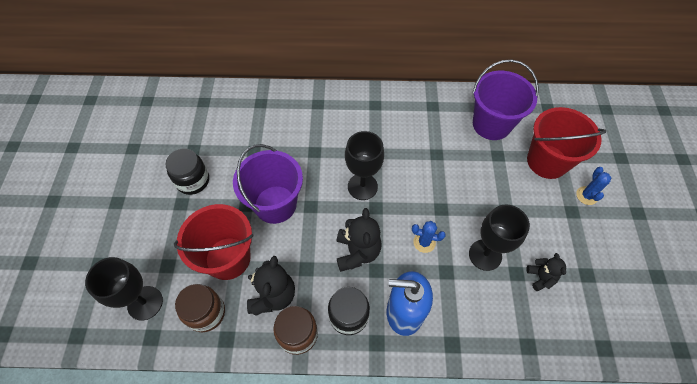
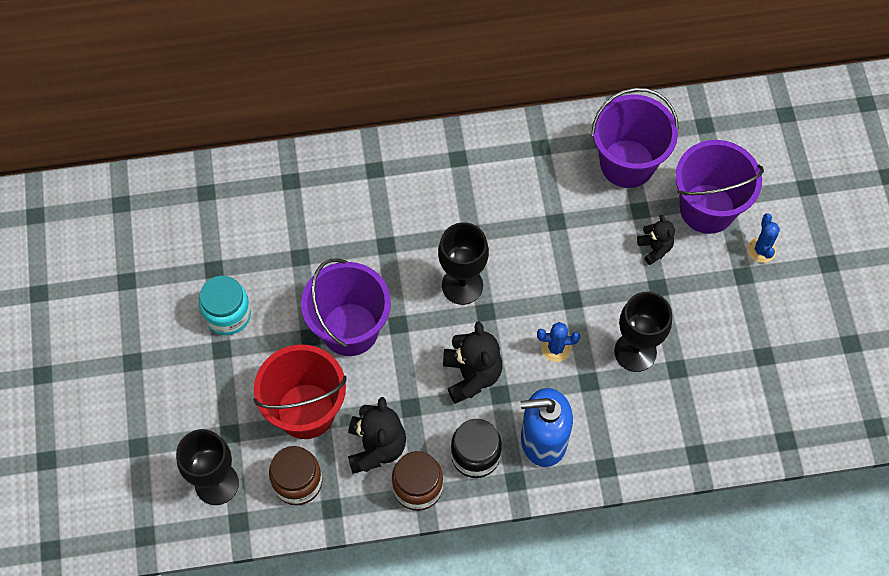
camera: 10 degrees left, 5 degrees up
(193, 181) = (228, 314): black jar -> turquoise jar
(540, 277) = (706, 369): black teddy bear -> black teddy bear (655, 248)
(547, 161) = (707, 208): red bucket -> purple bucket

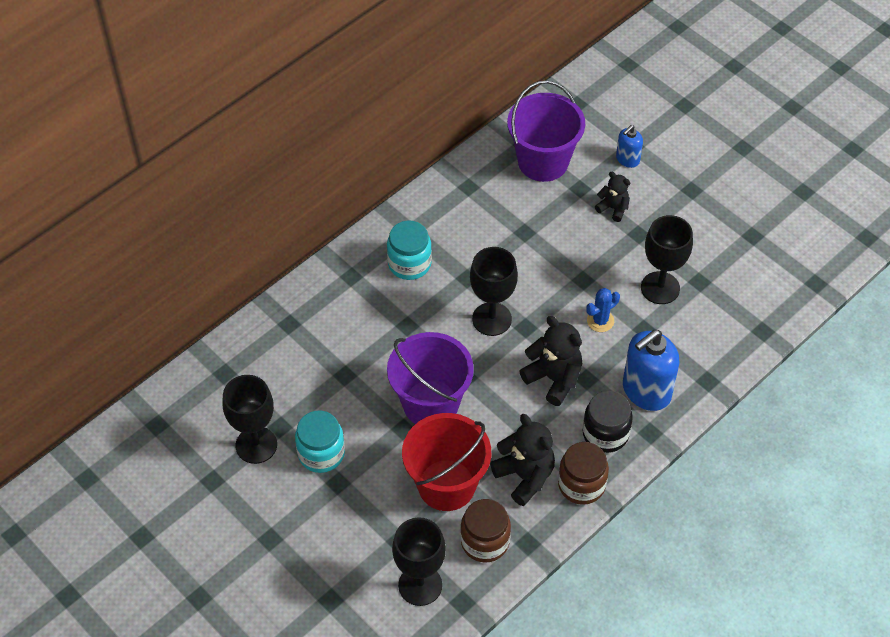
camera: 35 degrees left, 10 degrees down
(183, 273) = (256, 445): none -> black goblet
(432, 189) = (409, 264): none -> turquoise jar
(707, 208) = (627, 159): purple bucket -> blue soap dispenser
(761, 250) = (689, 165): blue cactus -> none

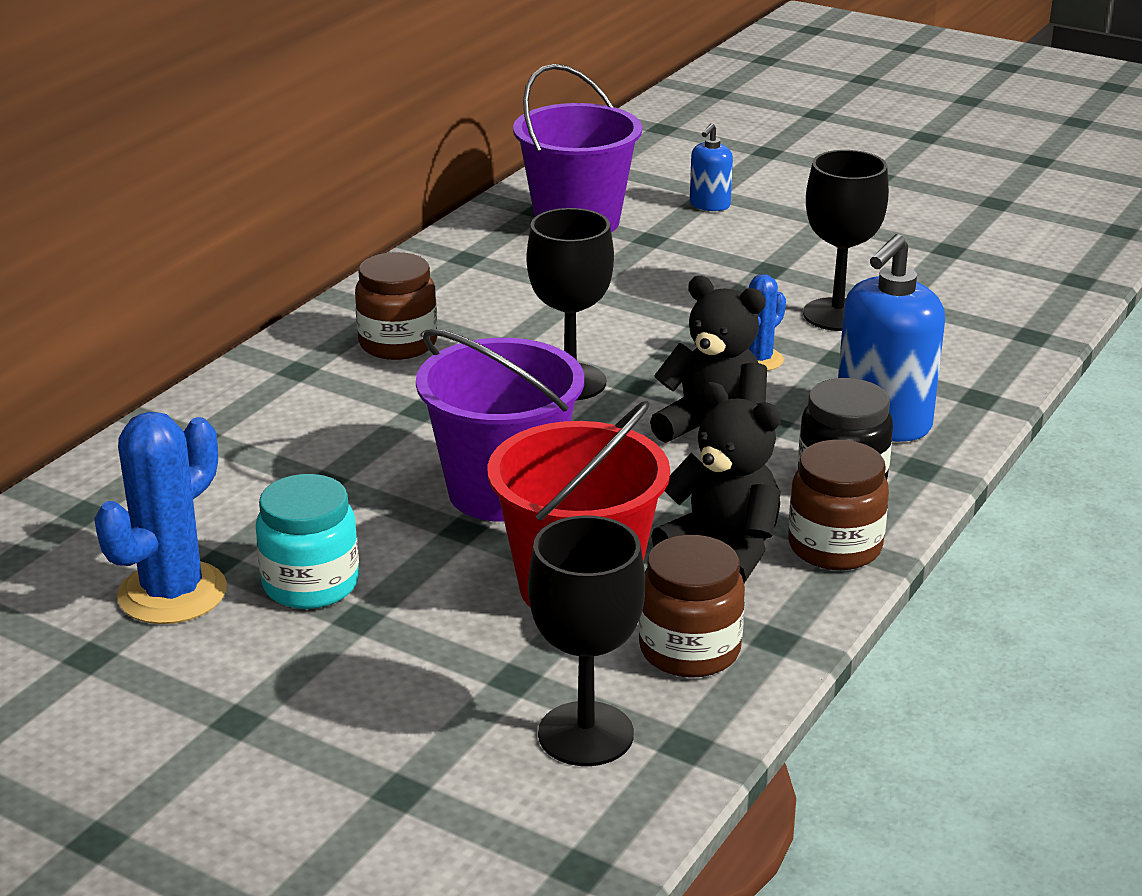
camera: 15 degrees left, 25 degrees down
(256, 445) = (172, 593): black goblet -> blue cactus
(409, 264) = (398, 344): turquoise jar -> brown jar
(613, 208) = (714, 250): black teddy bear -> none

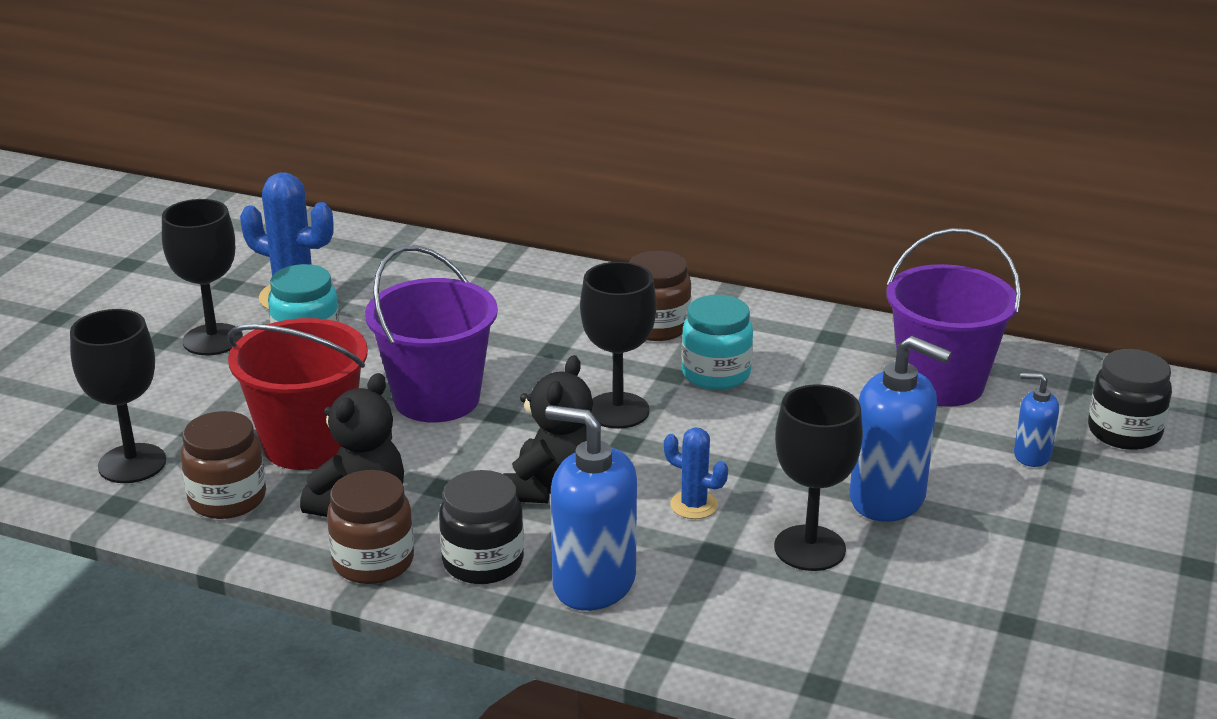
camera: 80 degrees right, 0 degrees up
(264, 668) = (213, 340): none -> black goblet
(515, 322) = (716, 374): none -> turquoise jar
(683, 166) = (1124, 432): none -> black jar
(764, 271) = (888, 498): none -> blue soap dispenser

